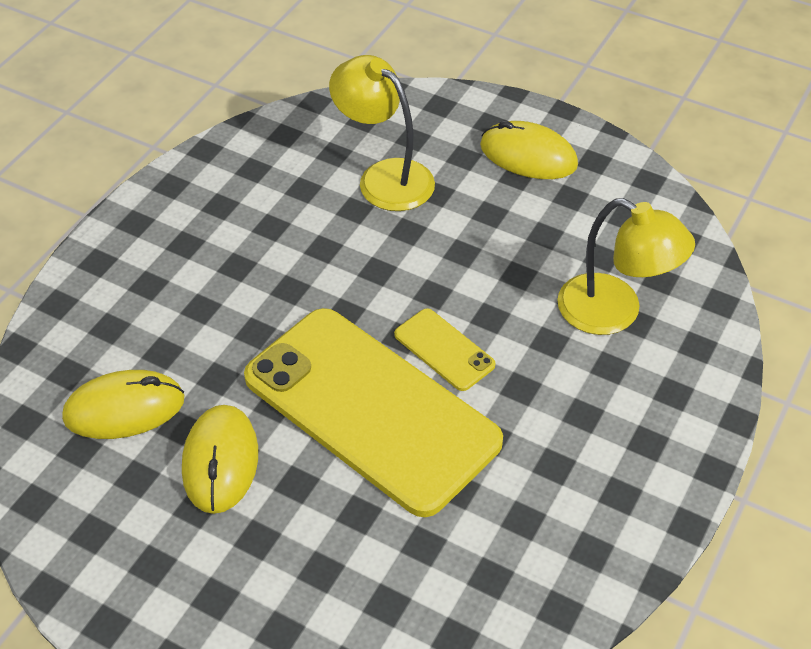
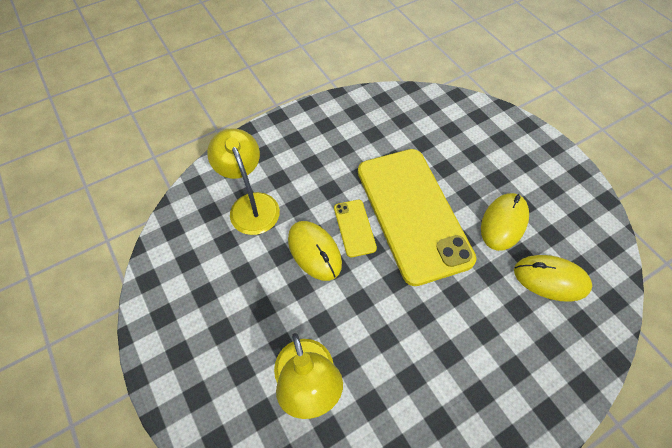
camera: 150 degrees left, 10 degrees up
(528, 155) = (198, 345): yellow mouse -> yellow mouse (314, 251)

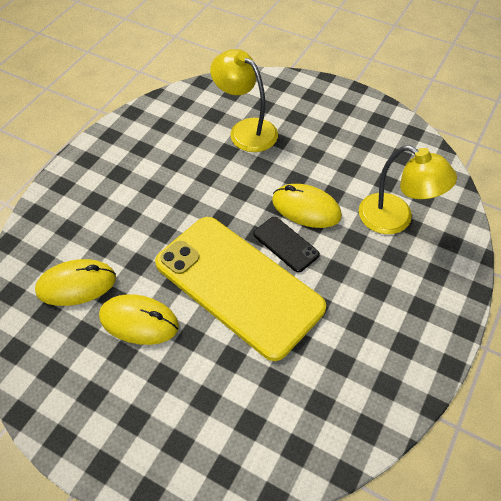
camera: 150 degrees right, 5 degrees down
(354, 228) = (285, 244): yellow phone -> black phone
(504, 223) = (139, 321): yellow mouse -> yellow mouse turned 75 degrees counterclockwise

